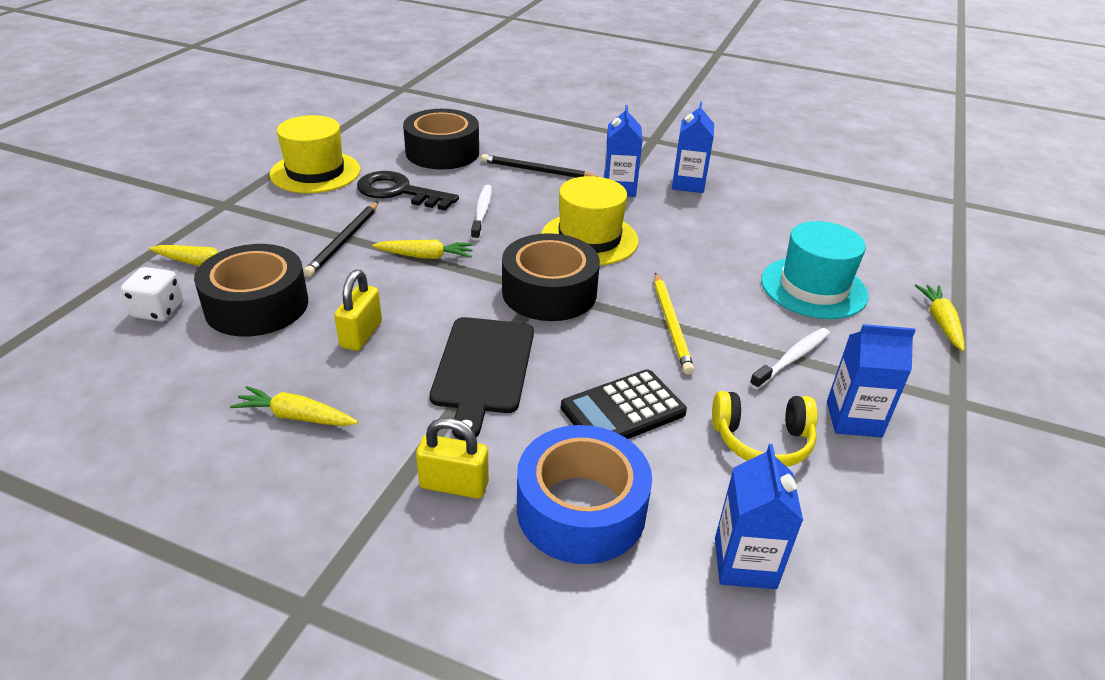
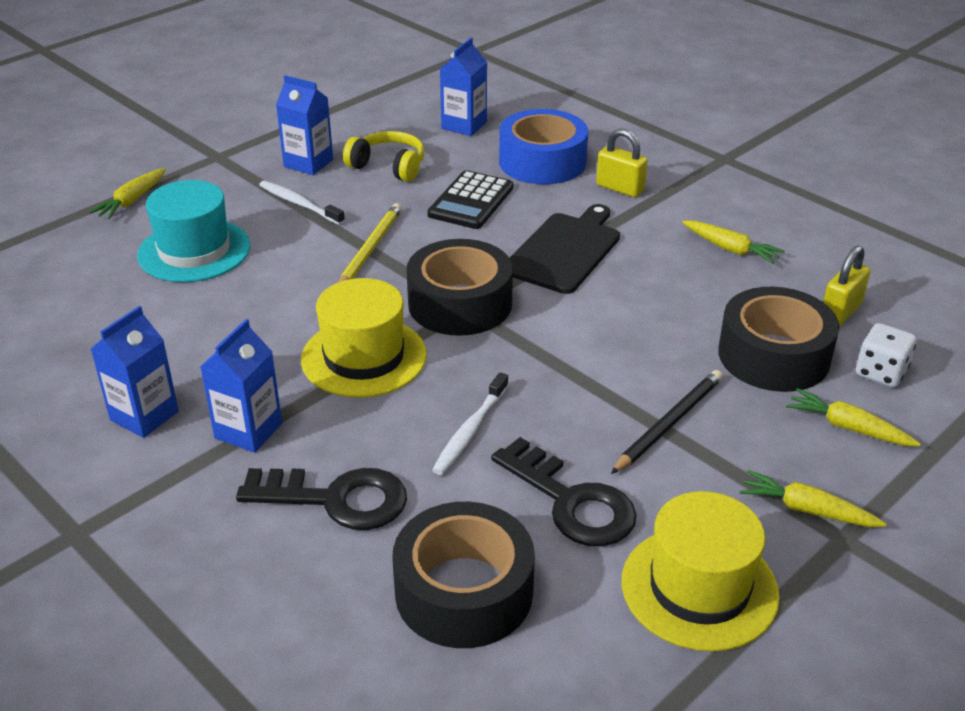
camera: 155 degrees left, 0 degrees up
(361, 334) = (667, 302): yellow padlock -> yellow padlock (840, 311)
(426, 256) = (573, 377): yellow carrot -> yellow carrot (807, 510)
(537, 171) = (336, 499): black pencil -> black key
(623, 410) = (471, 201): black calculator -> black calculator turned 120 degrees clockwise
(791, 359) = (299, 204): white toothbrush -> white toothbrush turned 60 degrees clockwise

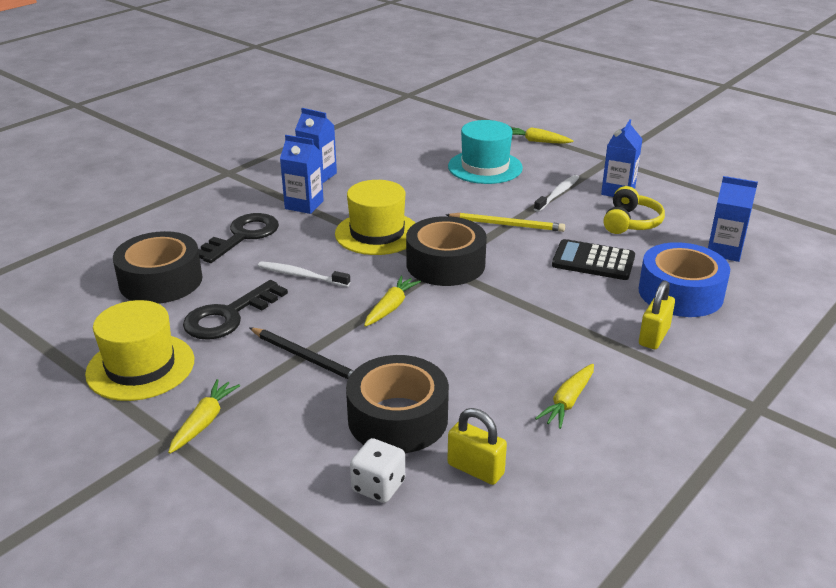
camera: 85 degrees right, 5 degrees down
(336, 499) = (242, 236): black key -> black key turned 150 degrees counterclockwise
(565, 250) = (533, 308): black cutting board -> none
(848, 427) = (299, 455): yellow carrot -> yellow carrot (391, 307)

